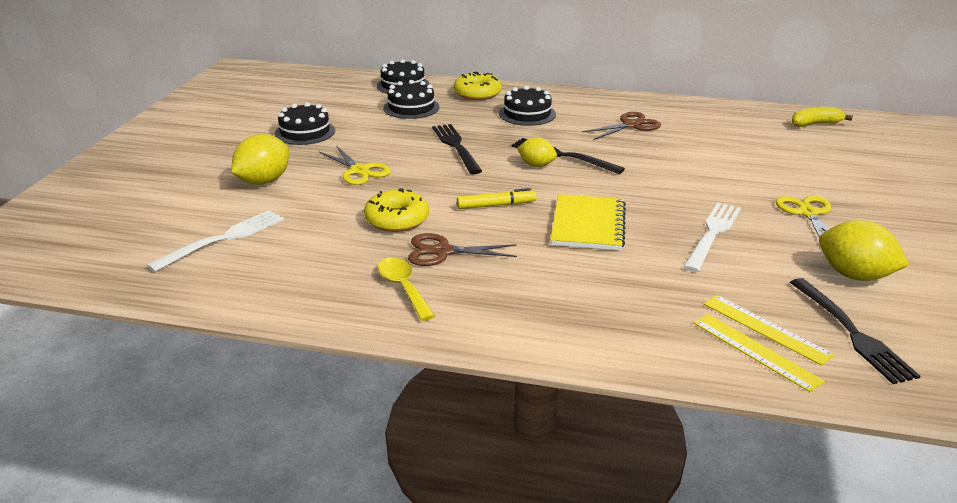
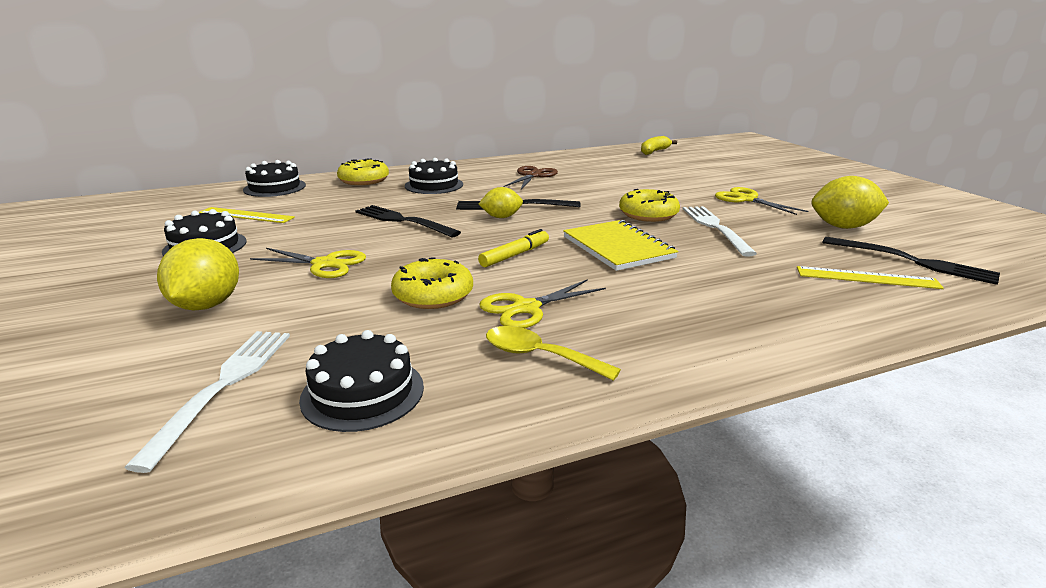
camera: 35 degrees left, 5 degrees down
(411, 107) = (309, 202): black cake -> black cake (362, 392)
(442, 251) = (526, 308): brown scissors -> yellow scissors
(672, 200) = (648, 214): none -> yellow donut
(755, 351) = (893, 296): yellow ruler -> yellow ruler (246, 215)

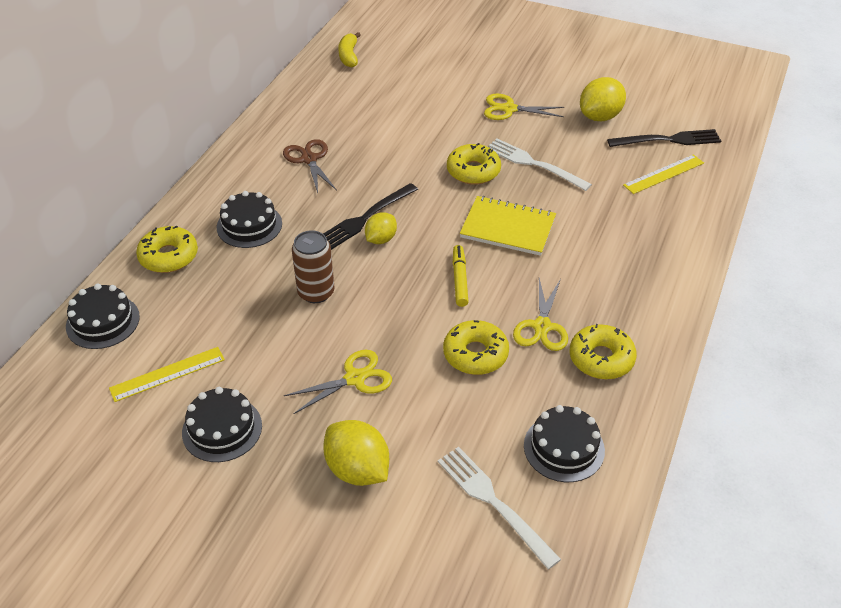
camera: 45 degrees left, 20 degrees up
(402, 221) = (316, 292): black fork -> brown can
(539, 356) = (601, 358): yellow spoon -> yellow donut

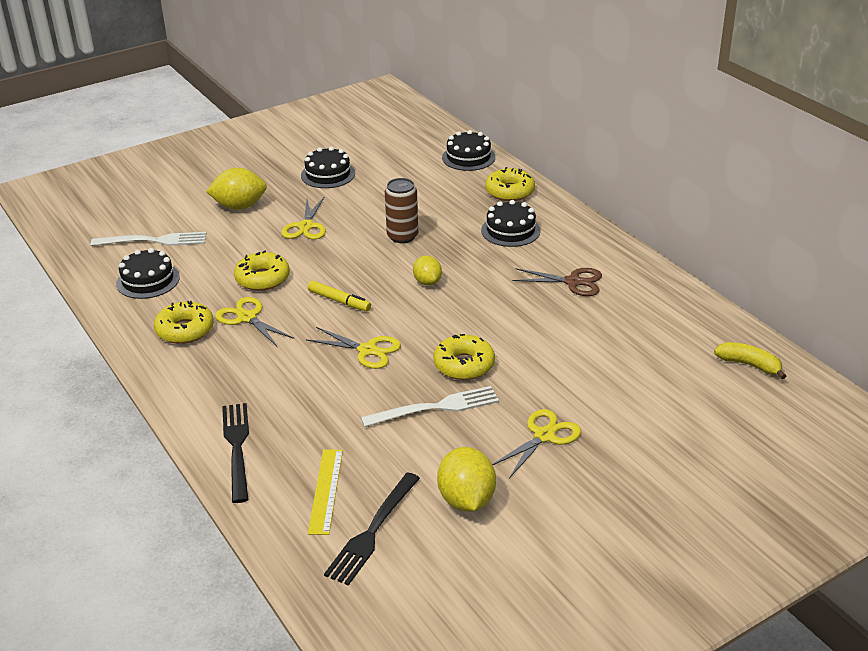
camera: 125 degrees right, 10 degrees down
(167, 374) = (394, 168): yellow ruler -> none
(365, 218) = (461, 283): black fork -> black fork (237, 447)
(508, 228) = (367, 350): yellow notebook -> yellow scissors

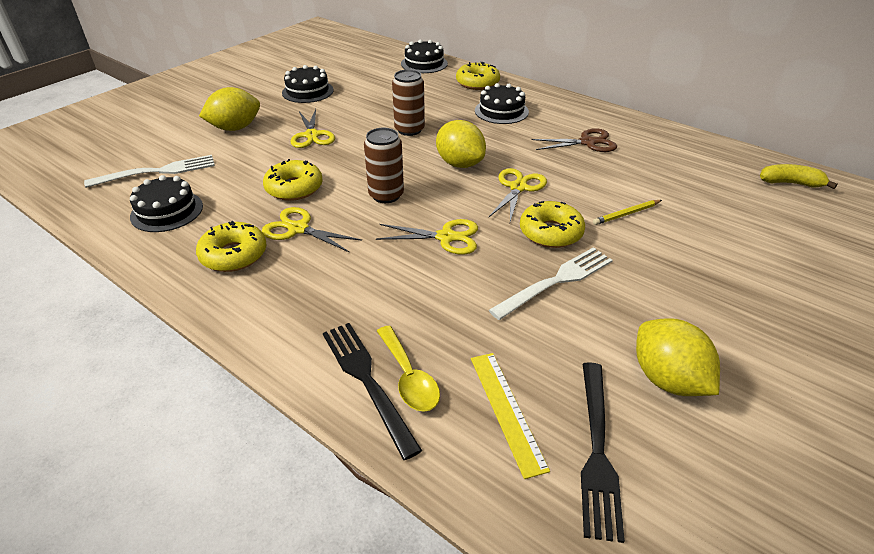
camera: 20 degrees left, 5 degrees up
(268, 452) = (409, 377): none -> yellow spoon
(339, 301) = (386, 195): yellow marker -> brown can
(427, 282) = (460, 164): yellow lemon -> yellow lemon, size x1.60
(544, 436) = (683, 286): yellow scissors -> yellow scissors (518, 187)
(549, 362) = (626, 214): none -> yellow pencil

